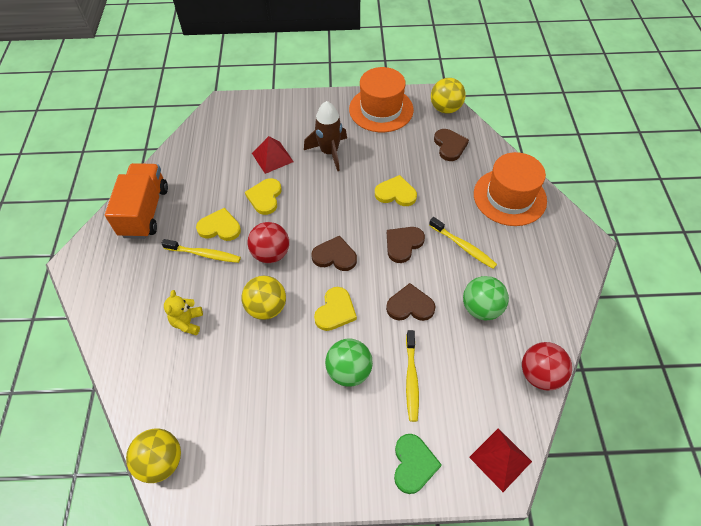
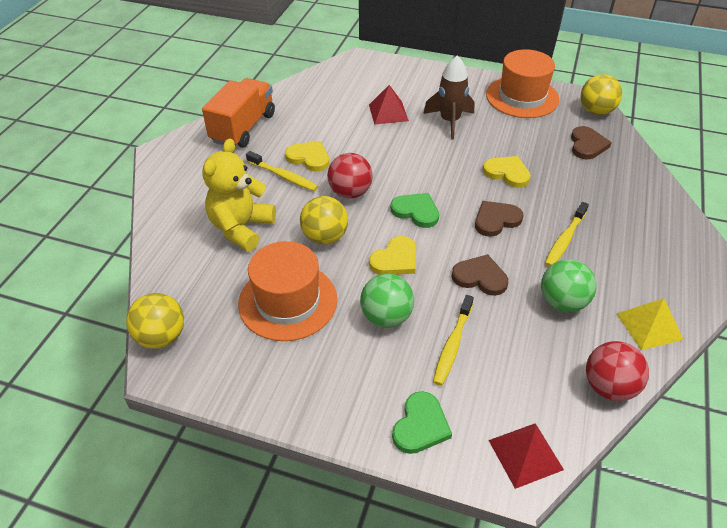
camera: 20 degrees right, 10 degrees down
(187, 322) = (241, 228): yellow teddy bear -> yellow teddy bear, size x1.86
(265, 197) = (365, 144): yellow heart -> none
(335, 256) = (416, 211): brown heart -> green heart
(463, 246) = (565, 239): yellow toothbrush -> yellow toothbrush turned 60 degrees clockwise
(509, 197) = (640, 207): orange hat -> orange hat (288, 301)
(551, 308) = (649, 326): none -> yellow pyramid

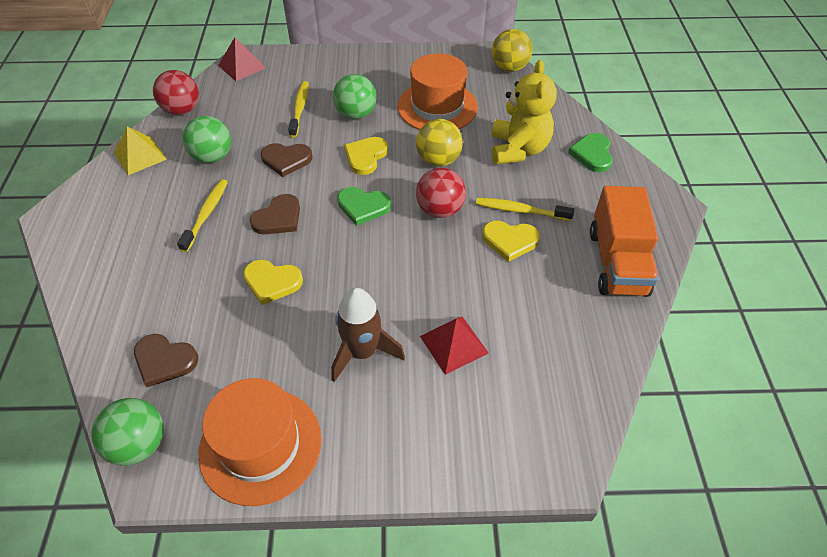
camera: 160 degrees right, 5 degrees up
(420, 425) = (310, 65): green heart -> green heart (592, 154)
(587, 145) = (164, 361): brown heart -> brown heart turned 60 degrees counterclockwise
(596, 111) = (139, 444): yellow ball -> green ball

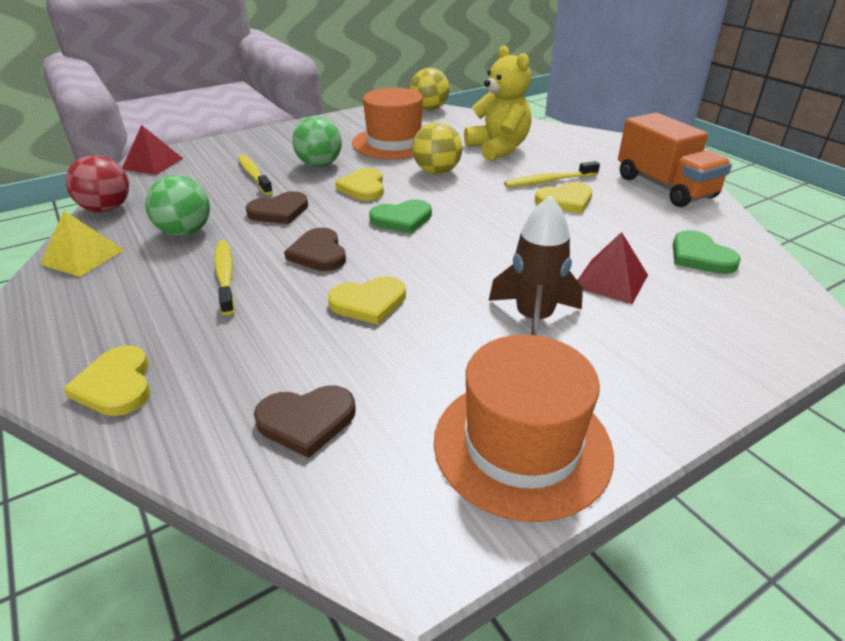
camera: 30 degrees left, 15 degrees down
(92, 280) = (116, 385): none -> yellow heart
(139, 444) = (361, 523): green ball -> none
(278, 218) = (318, 253): brown heart -> brown heart turned 150 degrees clockwise
(440, 210) = (479, 200): red ball -> none
(592, 154) = (560, 137): green heart -> green heart (700, 256)

